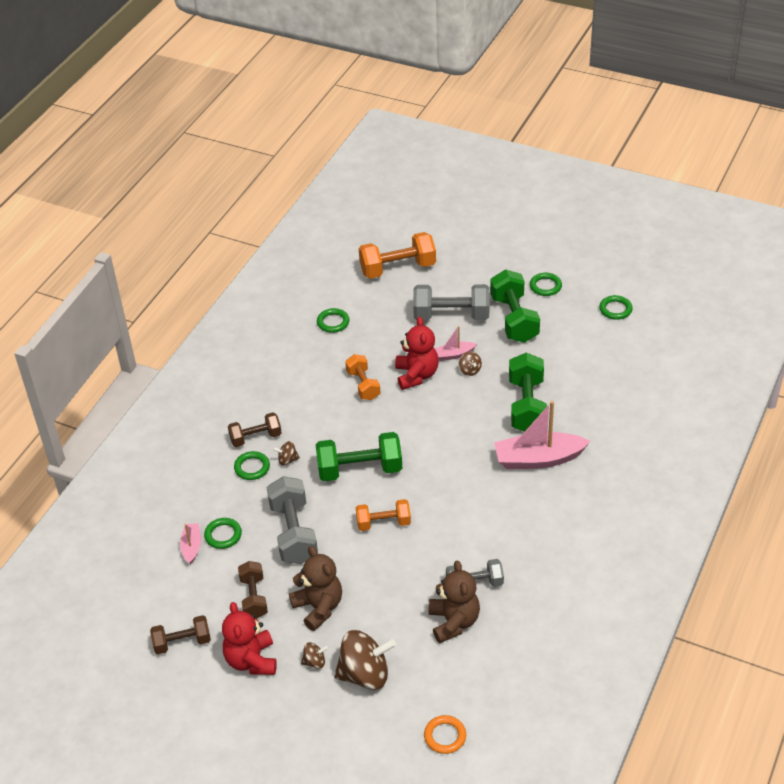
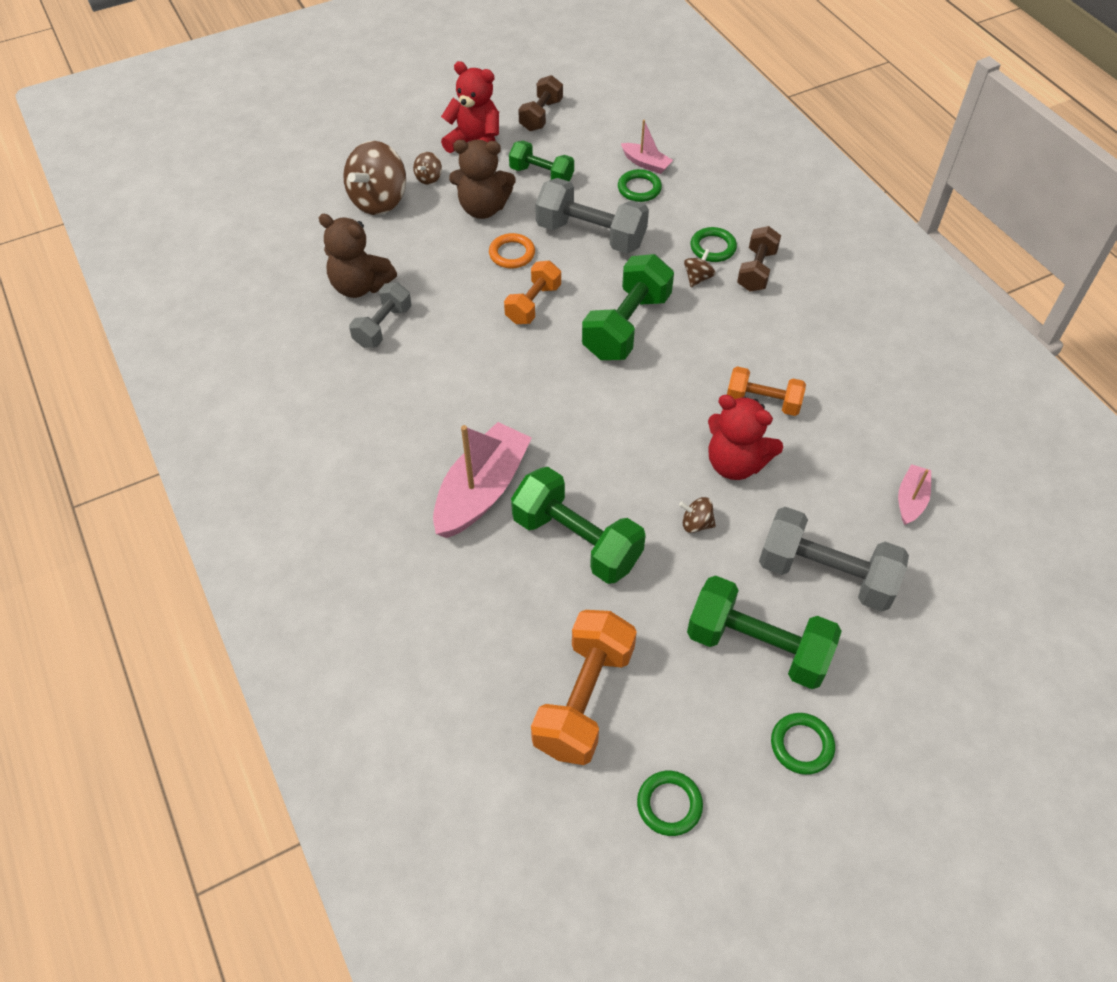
camera: 125 degrees right, 10 degrees up
(254, 597) = (541, 175): brown dumbbell -> green dumbbell
(333, 322) = (912, 437): green ring -> none
(398, 268) = (986, 577): orange dumbbell -> orange dumbbell (584, 699)
(445, 736) = (262, 215): orange ring -> orange ring (512, 254)
(451, 315) = (826, 574): grey dumbbell -> grey dumbbell turned 75 degrees clockwise
(454, 355) = (741, 525): pink boat -> pink boat (911, 500)

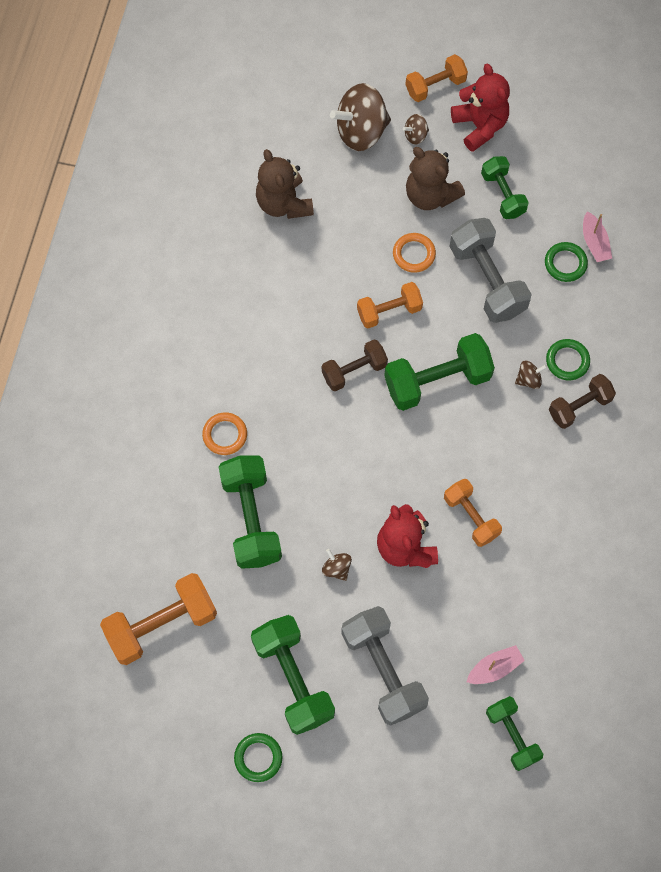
camera: 40 degrees right, 15 degrees up
(383, 326) = (270, 252): grey dumbbell -> none
(412, 140) = (435, 86): none -> orange dumbbell
(482, 491) = (225, 435): pink boat -> orange ring
(541, 115) = (557, 132): brown dumbbell -> brown dumbbell (354, 371)
(669, 804) = (151, 725): green ring -> none
(985, 541) = (512, 735): none -> green dumbbell

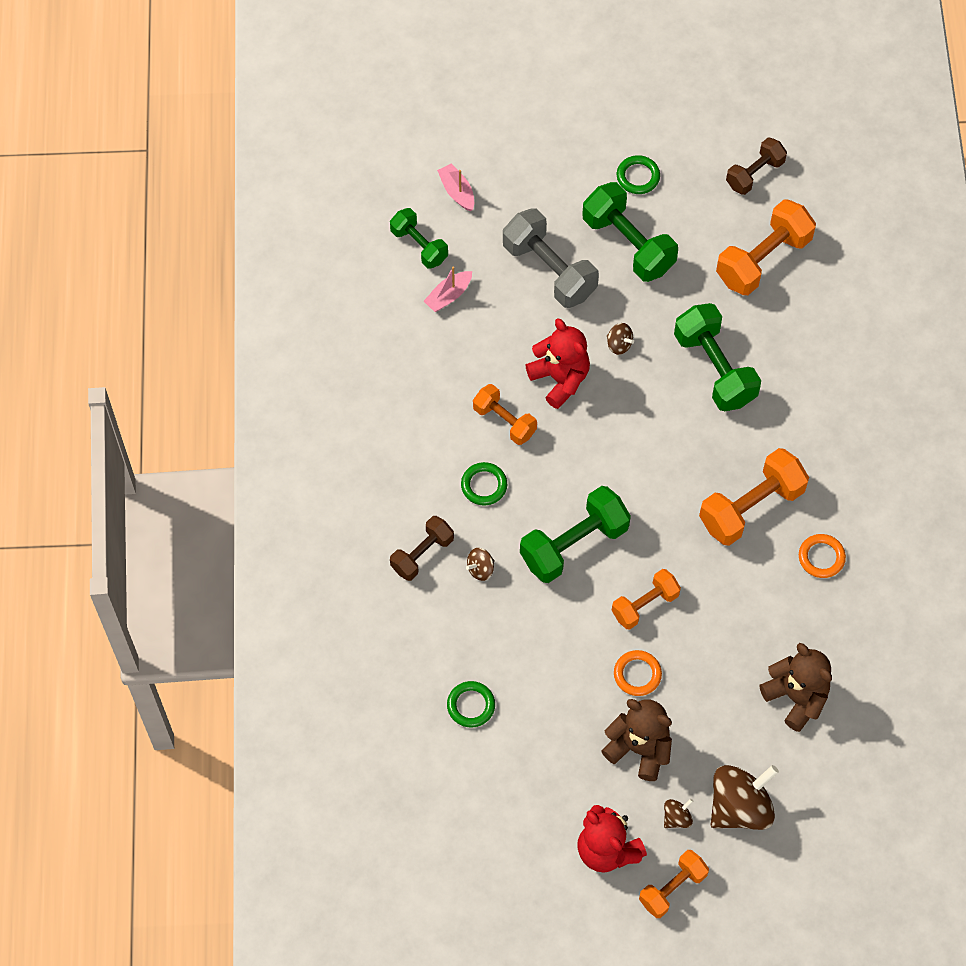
camera: 165 degrees right, 5 degrees down
(225, 435) = (768, 439): orange ring -> orange ring (821, 557)
(264, 374) = (751, 507): none -> orange dumbbell
(354, 371) = (661, 533): brown dumbbell -> brown dumbbell (754, 174)
(487, 280) = (550, 665): grey dumbbell -> none
(503, 194) = (559, 769): green dumbbell -> none
(567, 361) = (445, 598): green ring -> green ring (484, 485)
(594, 242) = (444, 738): pink boat -> pink boat (457, 191)

